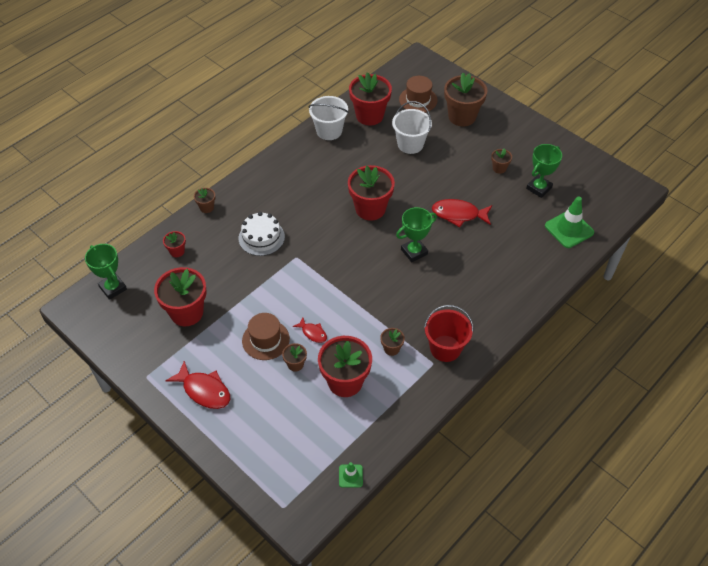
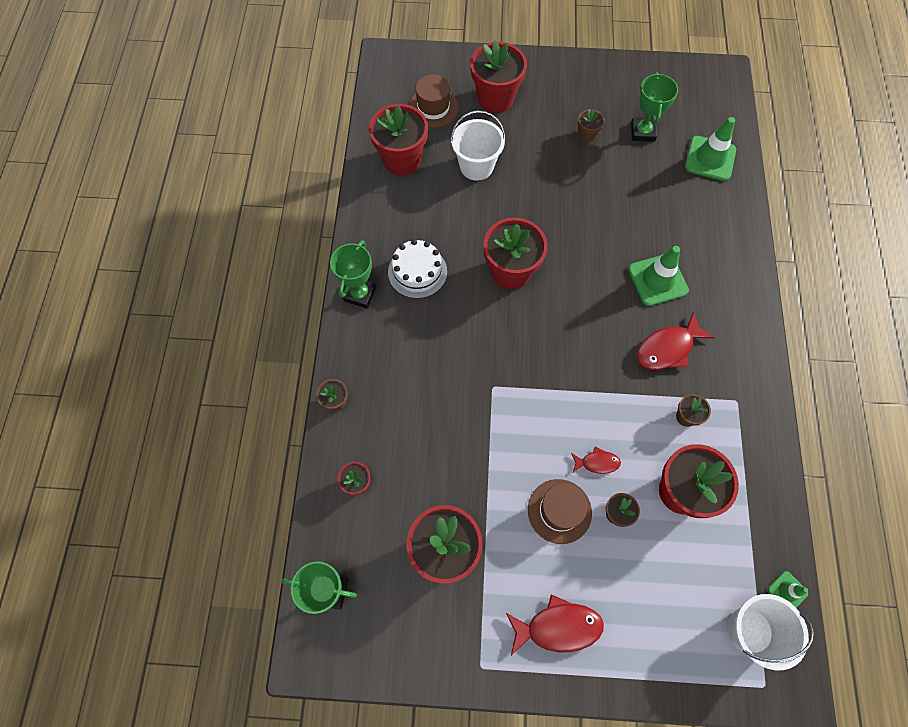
camera: 40 degrees left, 15 degrees up
(261, 237) = (433, 392): white cake -> white cake (417, 272)
(329, 131) = (377, 208): white bucket -> white bucket (749, 630)
(414, 252) = (600, 289): green trophy -> green trophy (360, 294)
(445, 348) = (731, 375): red bucket -> none
(456, 270) = (657, 280): none -> green traffic cone
(458, 214) = (600, 215): red fish -> red fish (667, 348)
(462, 116) = (495, 99): brown flower pot -> red flower pot

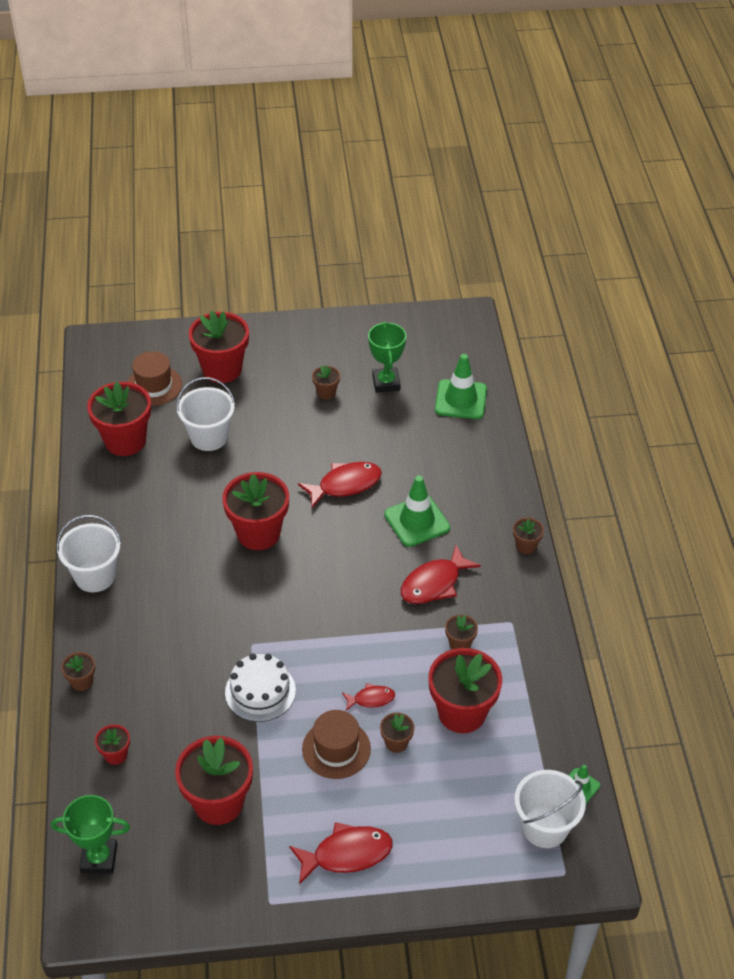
camera: 10 degrees left, 20 degrees down
(360, 294) = (95, 576): green trophy -> white bucket
(417, 272) = (156, 546): white cake -> white cake (260, 691)
(595, 232) = (345, 485): none -> red fish
(757, 321) = (526, 546): none -> brown flower pot

